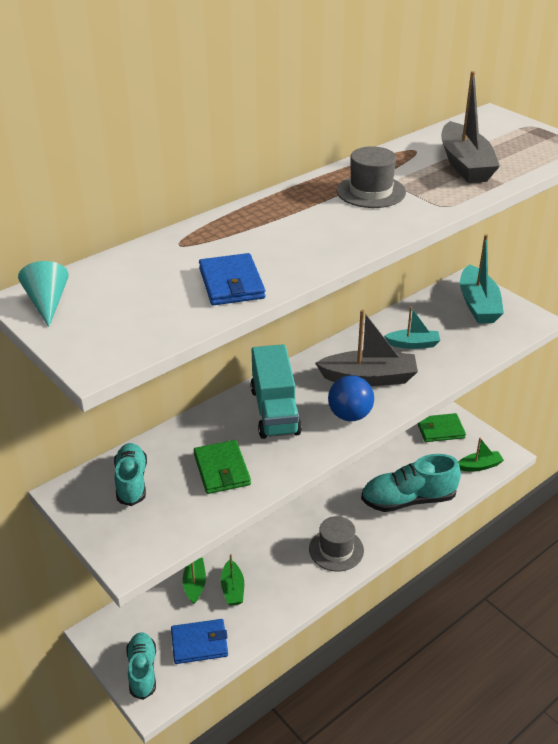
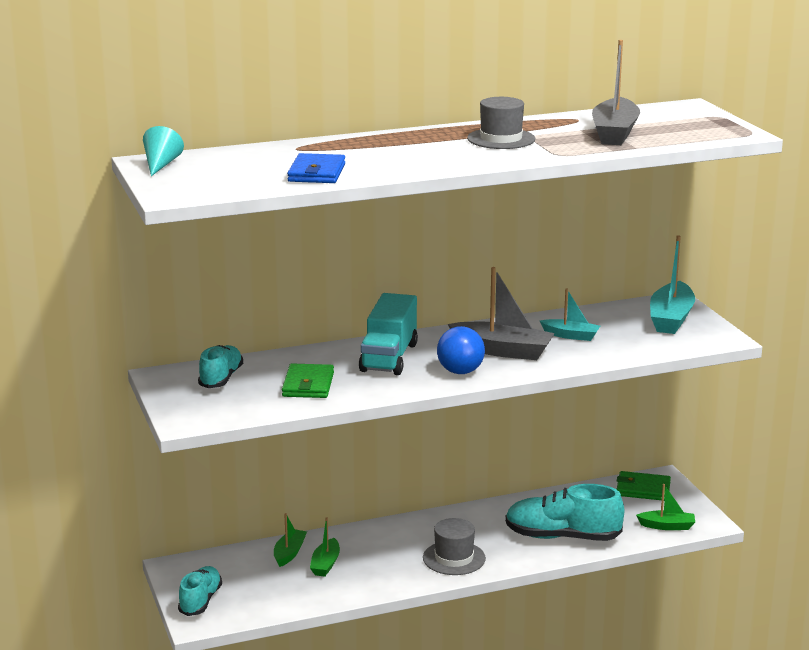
camera: 20 degrees right, 15 degrees down
(199, 643) = (267, 595): blue wallet -> none

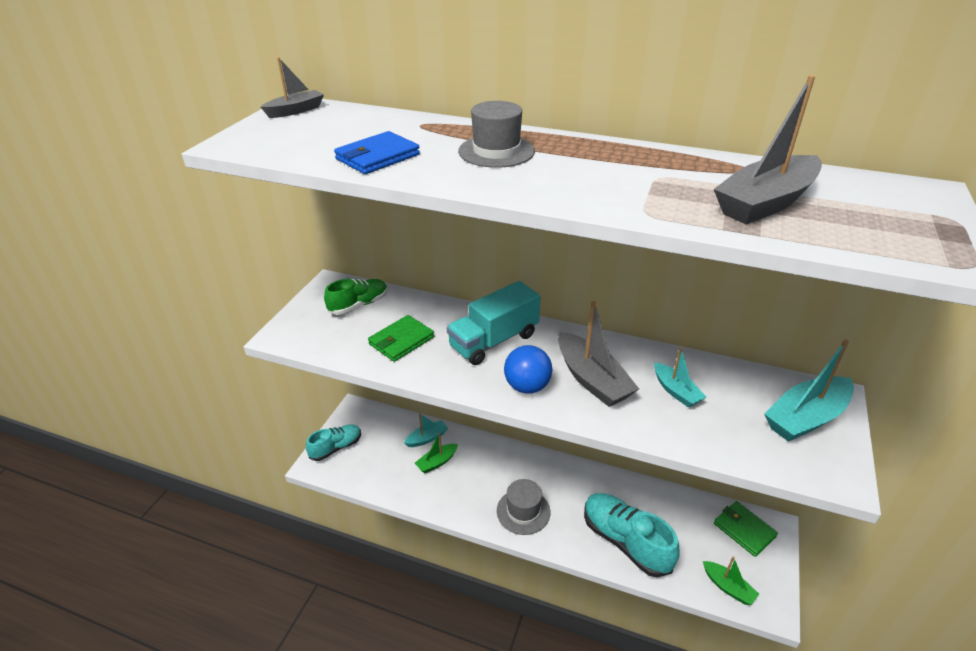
camera: 40 degrees right, 15 degrees up
(161, 165) = (295, 111): turquoise cone -> grey boat
(221, 378) = (358, 305): turquoise shoe -> green shoe
(289, 553) = (427, 438): green boat -> turquoise boat
(501, 139) = (620, 170): grey hat -> grey hat (496, 151)

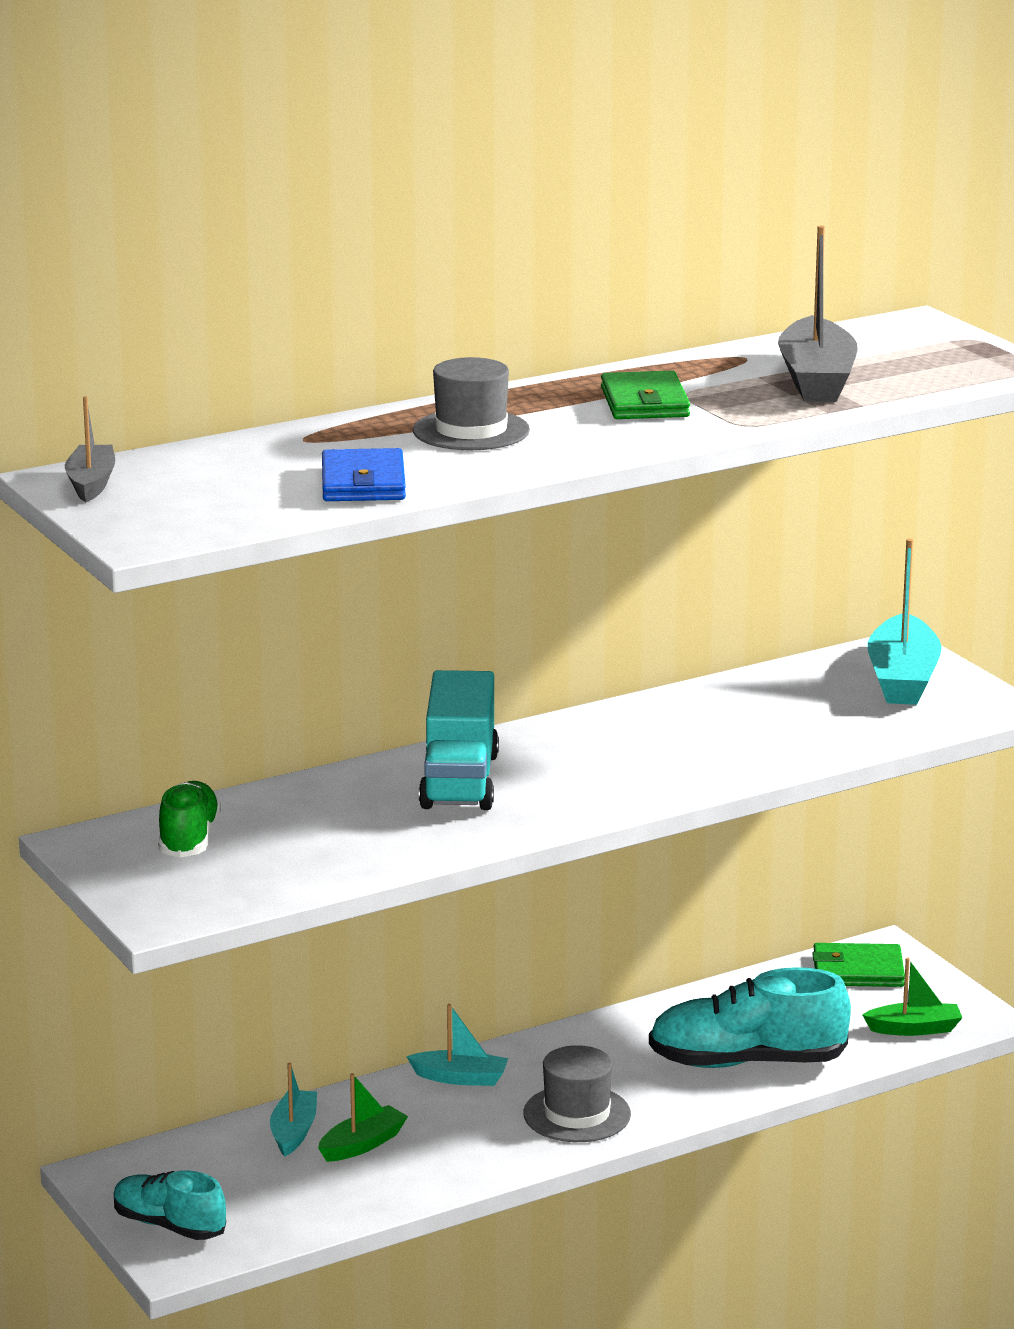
camera: 50 degrees left, 15 degrees down
(336, 448) = (169, 1225): turquoise shoe -> turquoise shoe turned 60 degrees counterclockwise
(401, 341) = (342, 838): green wallet -> green wallet (644, 402)
(437, 462) = (362, 1144): green boat -> green boat turned 135 degrees counterclockwise
(527, 386) = (588, 796): blue ball -> none
(592, 379) = (645, 755): grey boat -> none
(676, 391) = (748, 720): turquoise boat -> turquoise boat (460, 1078)

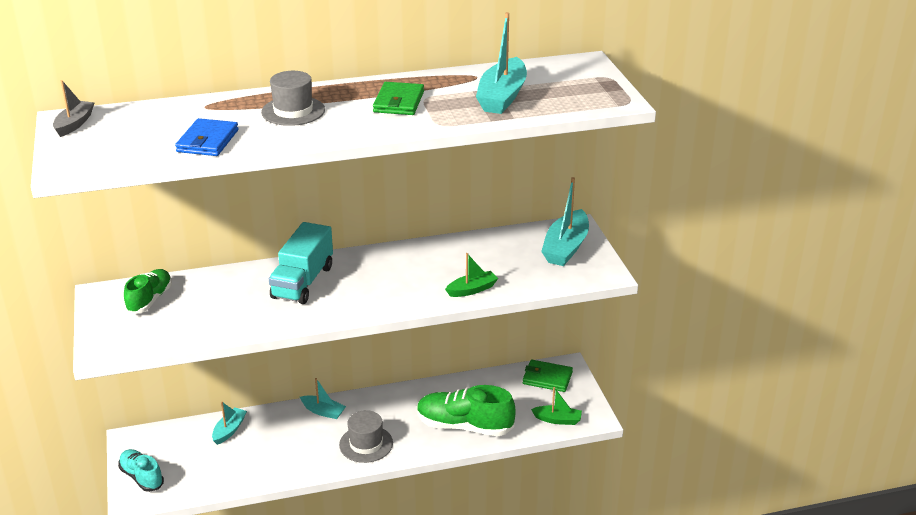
camera: 15 degrees right, 10 degrees up
(362, 1144) = (256, 444): green boat -> green boat (472, 290)
(746, 1062) = (464, 426): turquoise shoe -> green shoe
(816, 380) = (502, 97): grey boat -> turquoise boat

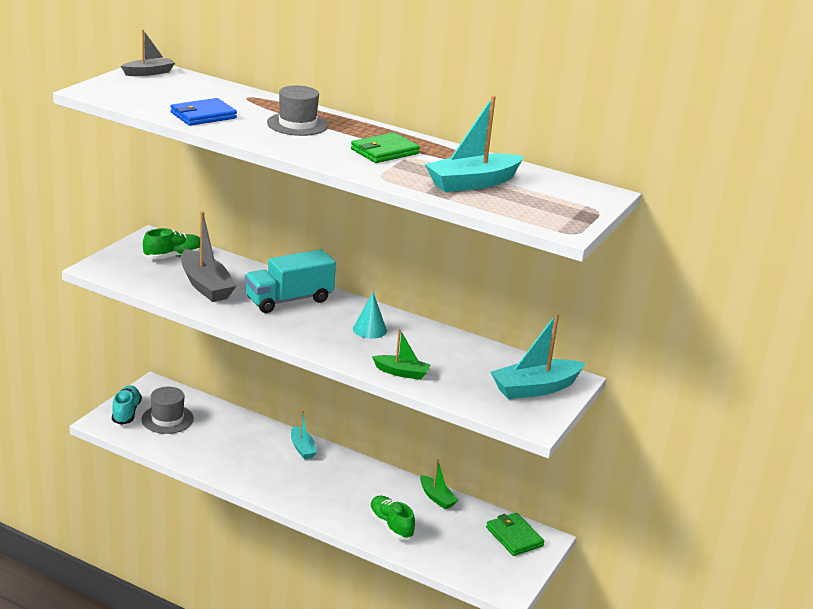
camera: 40 degrees right, 5 degrees down
(220, 309) = (205, 285): none -> grey boat
(229, 430) = (222, 420): turquoise boat -> none
(366, 444) = (299, 489): grey hat -> grey hat (167, 419)
(398, 270) = (369, 329): none -> turquoise cone
(464, 426) = (390, 525): green shoe -> green shoe, size x0.61
(557, 420) = (474, 571): green boat -> green boat (437, 498)

